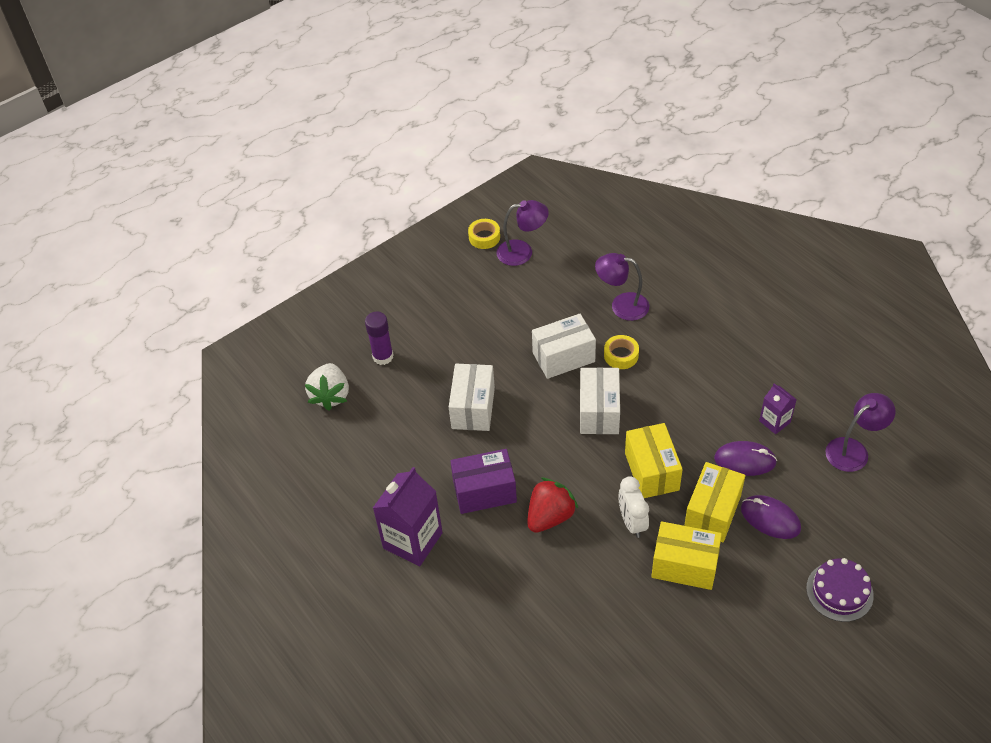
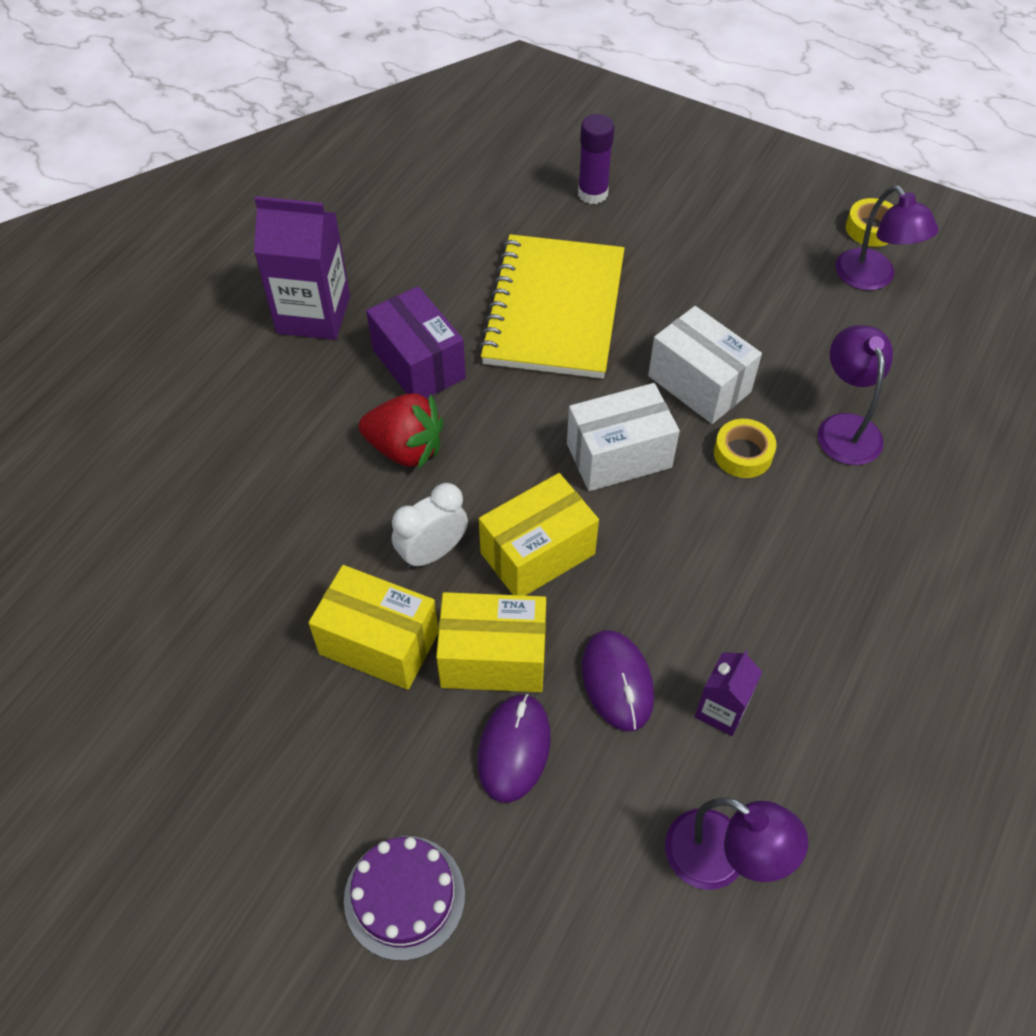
camera: 65 degrees right, 5 degrees up
(330, 395) = (504, 167): white strawberry -> none
(473, 408) = (553, 310): white box -> yellow notebook
(684, 565) = (379, 643): yellow box -> yellow box turned 60 degrees counterclockwise

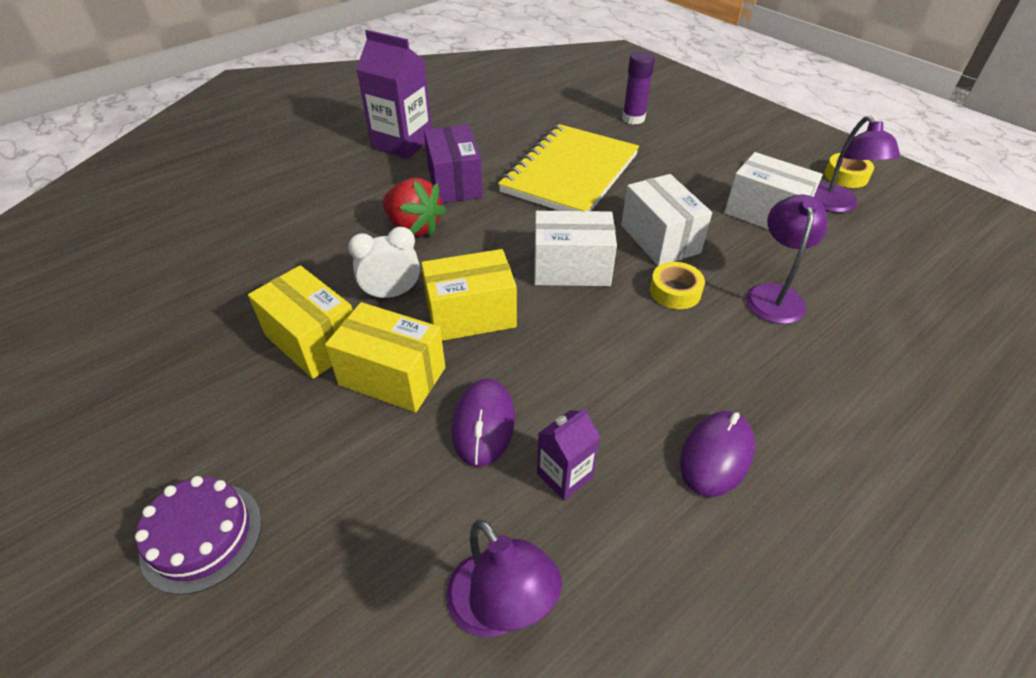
camera: 20 degrees right, 10 degrees down
(514, 749) = (367, 448): purple mouse -> purple mouse (716, 455)
(800, 313) = (765, 213): none -> white box

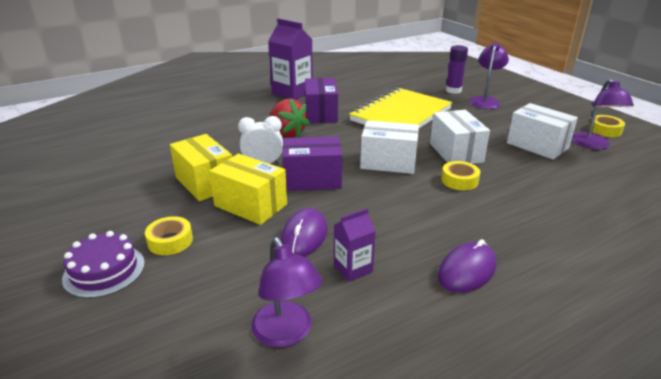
camera: 10 degrees right, 15 degrees down
(289, 463) = (170, 241): none -> yellow tape
(471, 315) = (312, 180): yellow box -> purple box
(774, 295) = (533, 189): purple lamp -> purple lamp (485, 101)

